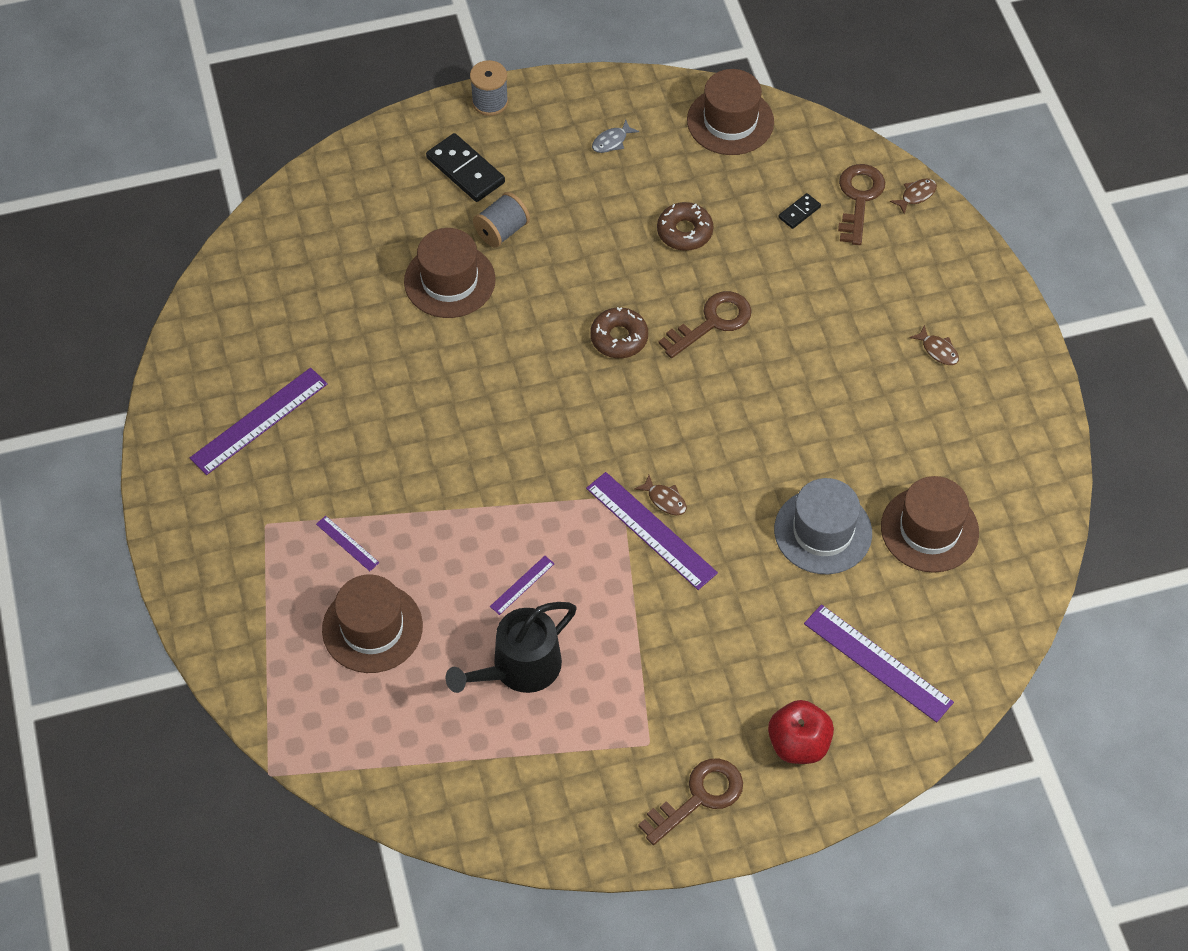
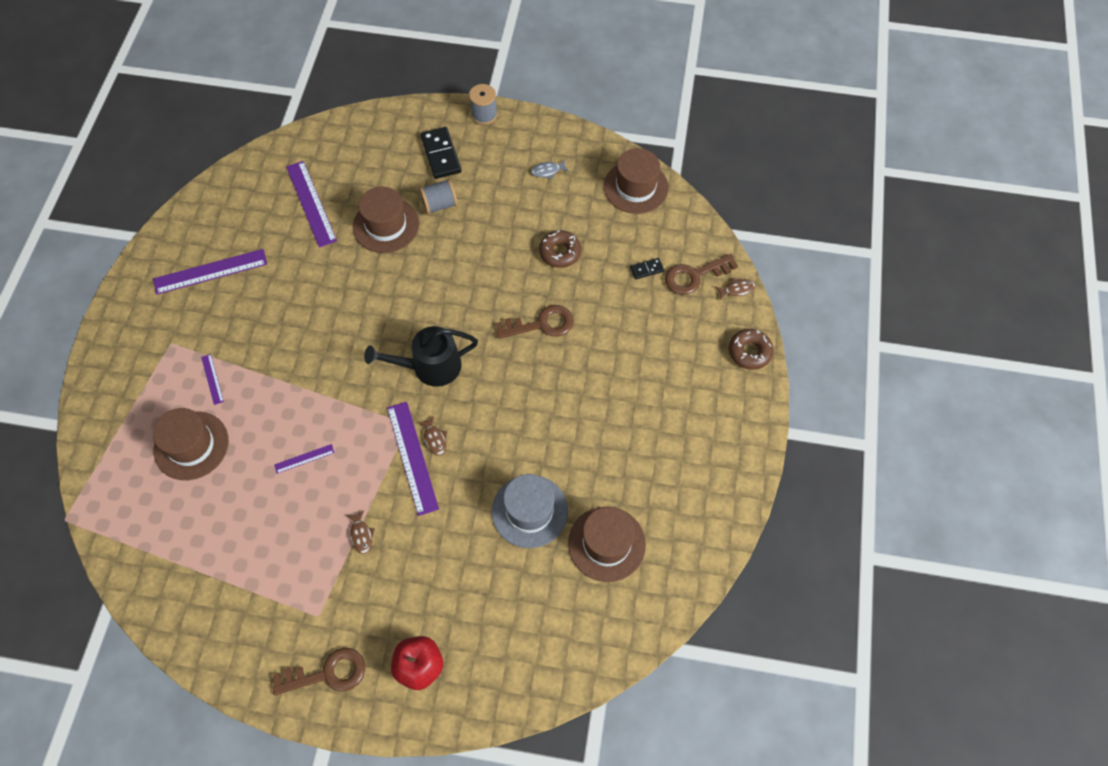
camera: 25 degrees right, 5 degrees up
(520, 668) = (267, 518): black watering can -> black watering can (430, 367)
(619, 338) = (472, 309): brown donut -> brown donut (749, 352)
(859, 198) = (694, 276): brown key -> brown key turned 150 degrees counterclockwise
(878, 662) = (512, 629): purple ruler -> purple ruler (311, 203)
(938, 350) = (688, 410): brown fish -> brown fish (361, 535)

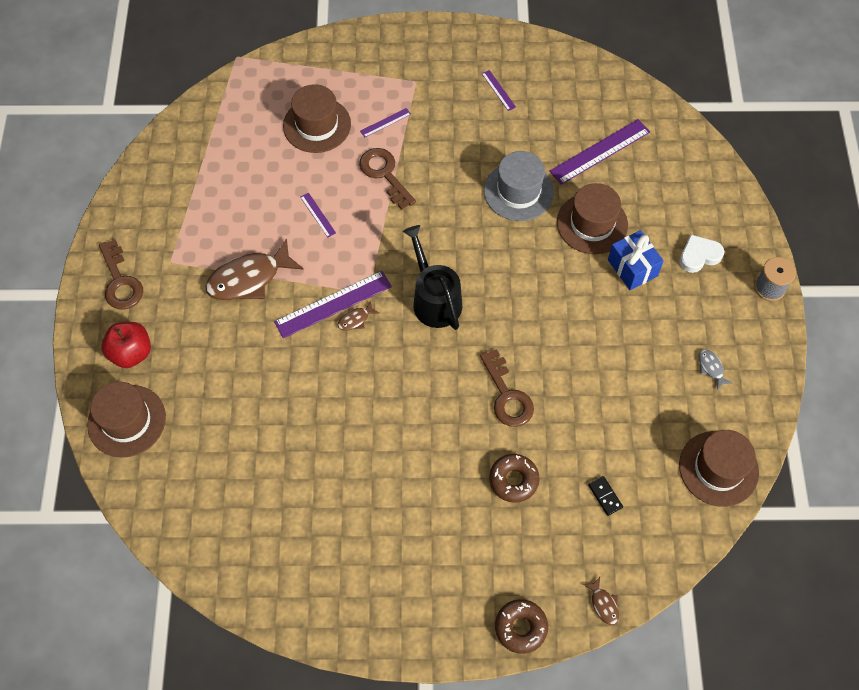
camera: 80 degrees right, 0 degrees up
(210, 272) = (498, 90): purple ruler -> purple ruler, size x0.49
(361, 535) = (249, 278): brown fish -> brown fish, size x2.27
(439, 205) = (632, 268): grey spool -> blue gift
(441, 155) = (699, 255): black domino -> white heart
(529, 511) = (292, 420): grey hat -> grey hat (518, 191)
(560, 252) = (603, 399): brown donut -> brown donut (513, 480)
(606, 543) = (266, 499): brown hat -> brown hat (127, 421)
(694, 276) = (610, 552): brown key -> brown key (384, 174)

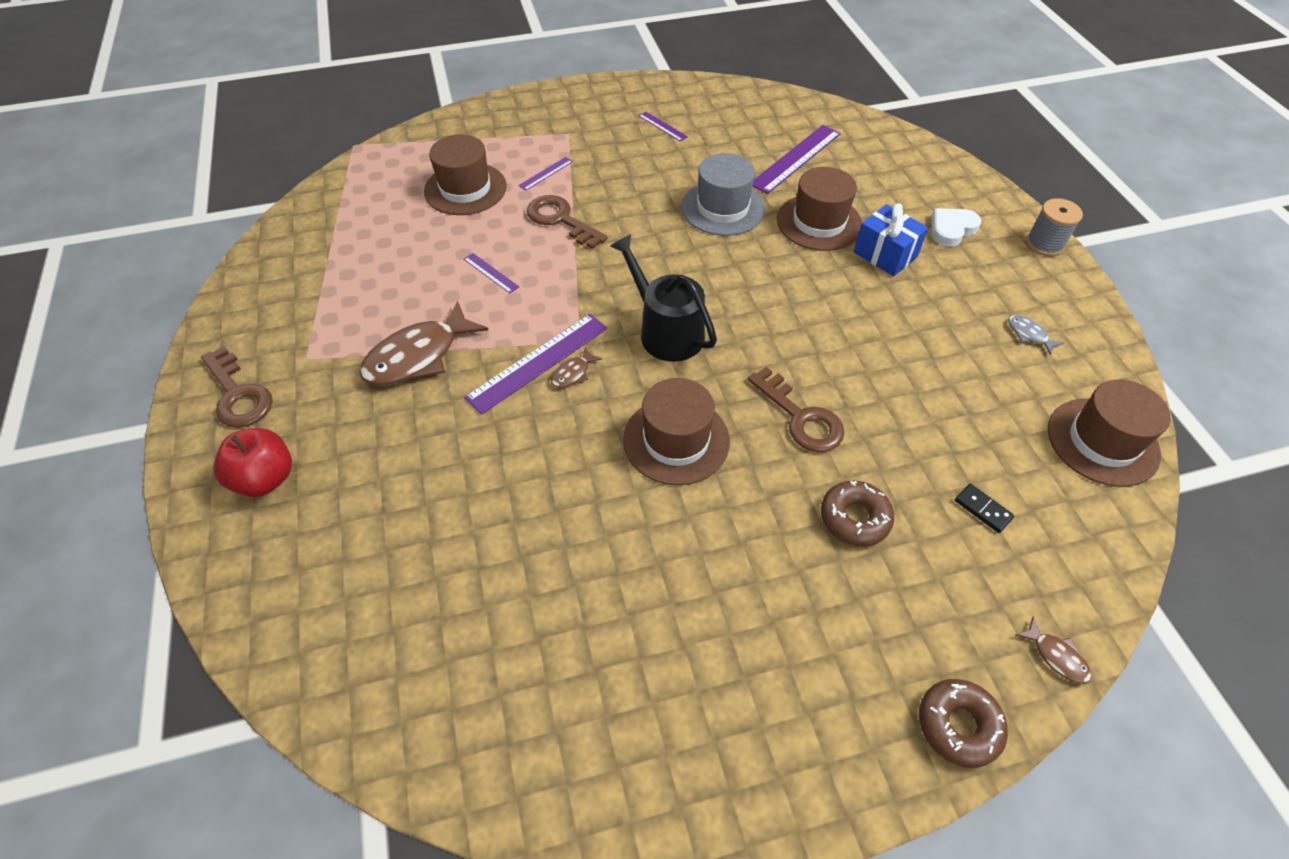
camera: 15 degrees left, 10 degrees down
(127, 421) = (270, 571): brown hat -> brown hat (676, 440)

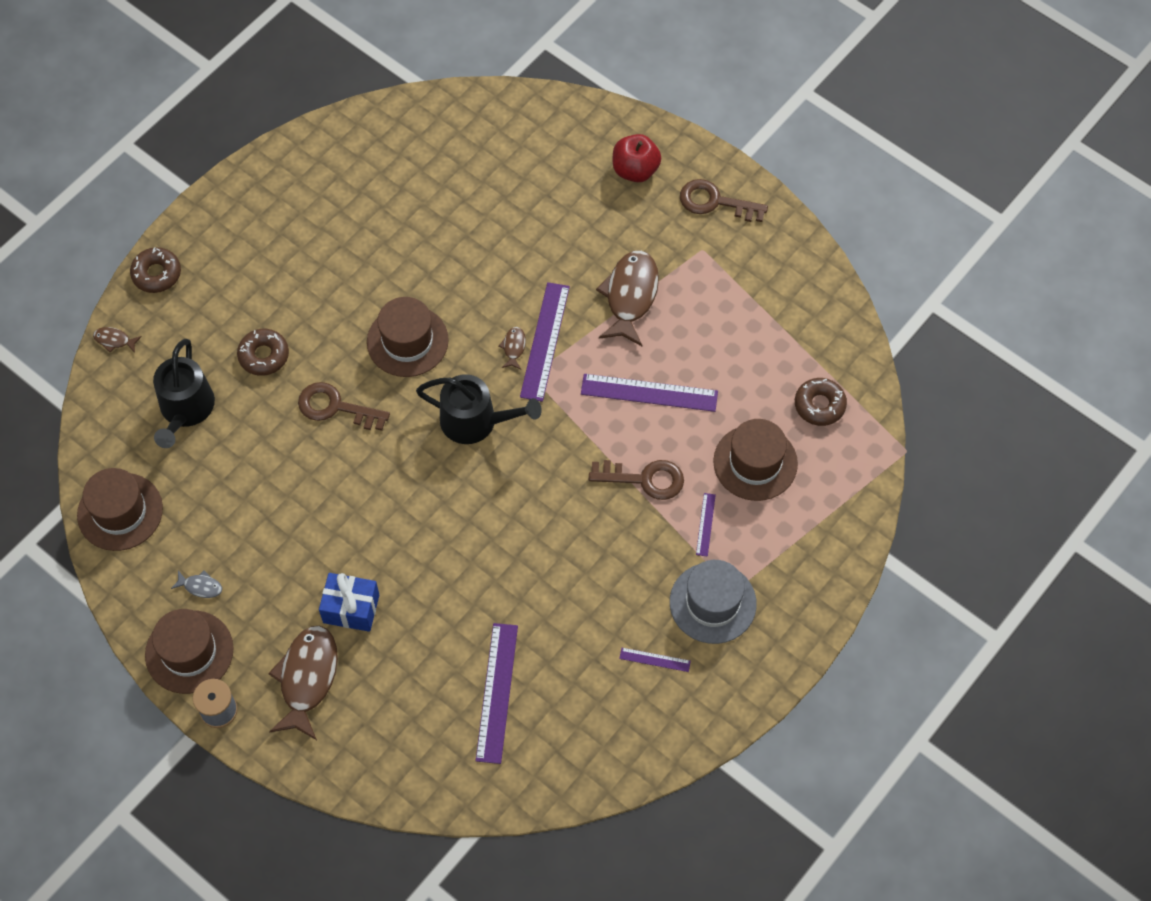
camera: 145 degrees right, 10 degrees up
(373, 197) = (819, 405): none -> brown donut
(491, 273) = (649, 392): purple ruler -> purple ruler, size x2.05
(723, 208) = (520, 579): grey hat -> grey hat (712, 603)
(819, 222) = (427, 614): brown hat -> brown hat (189, 652)
(951, 229) = (307, 678): white heart -> brown fish
(983, 509) = (185, 409): black domino -> black watering can

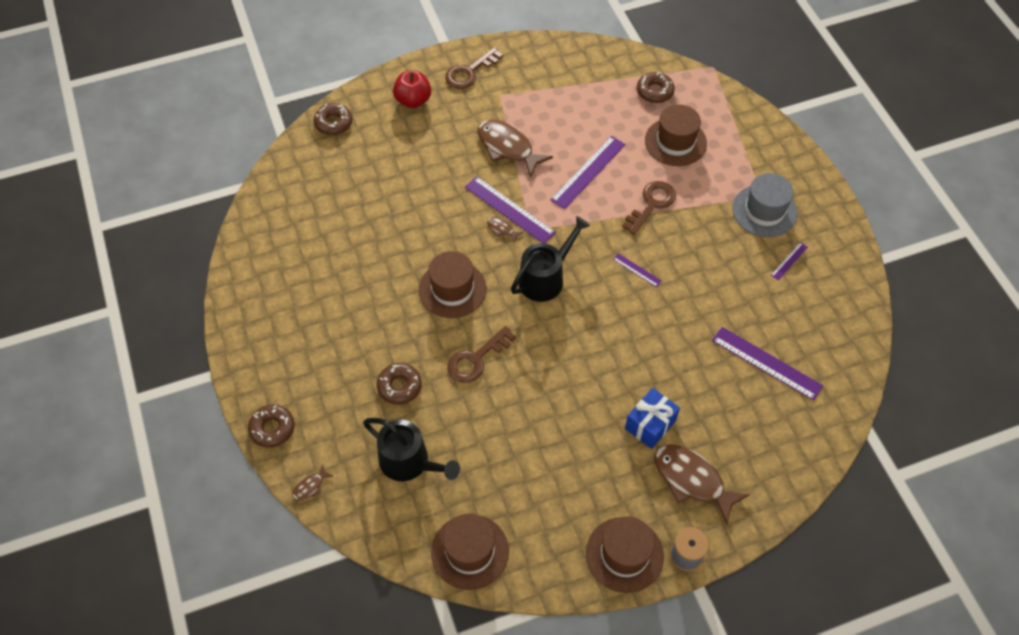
camera: 60 degrees left, 5 degrees down
(200, 586) = (572, 521): grey fish -> none
(552, 114) = (333, 123): none -> brown donut
(705, 524) = (705, 188): purple ruler -> purple ruler (637, 270)

